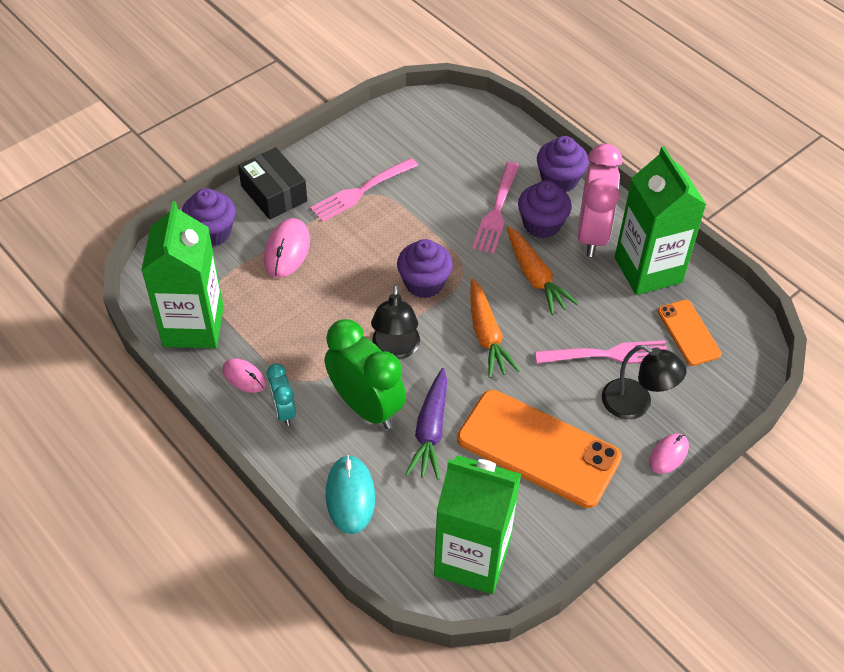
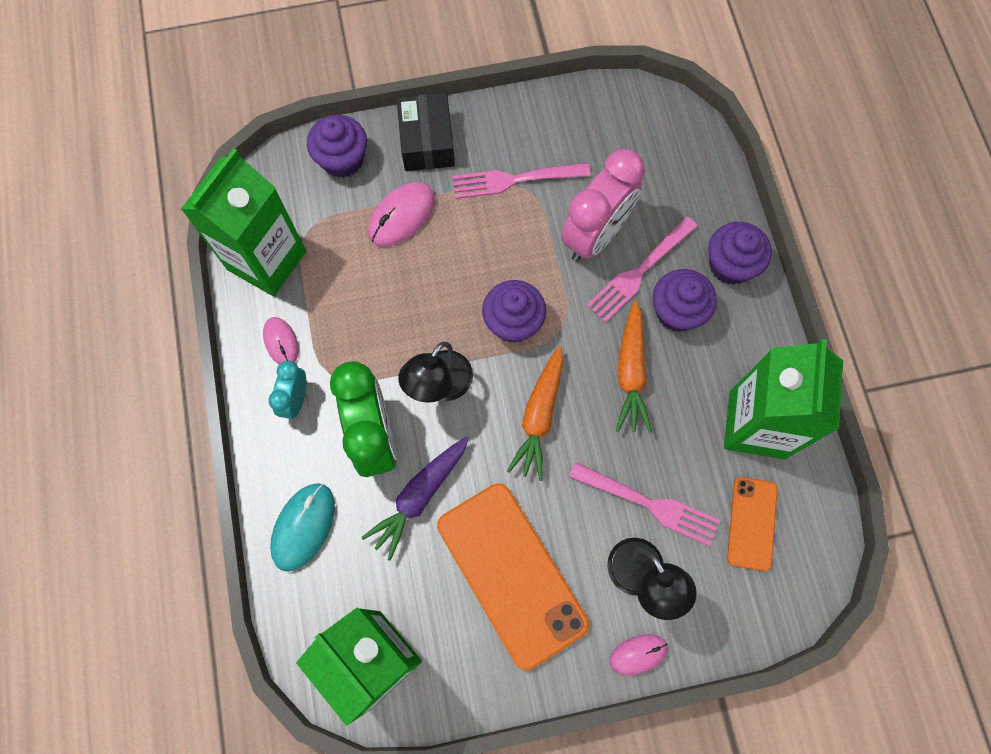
camera: 30 degrees right, 20 degrees up
(592, 234) = (723, 350): pink clock -> pink clock (595, 236)

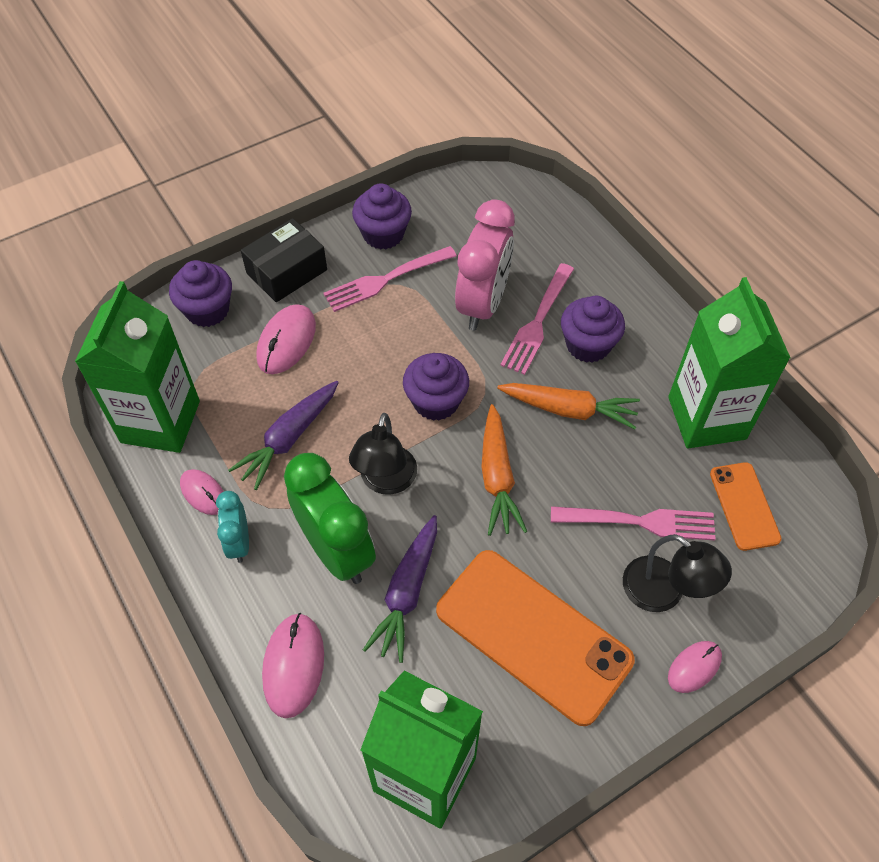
camera: 20 degrees left, 15 degrees down
(303, 527) = (293, 666): turquoise mouse -> pink mouse
(371, 314) = (289, 438): none -> purple carrot
(427, 141) = (286, 271): black box -> black box turned 75 degrees clockwise
(631, 372) = (568, 409): orange carrot -> orange carrot turned 60 degrees counterclockwise
(730, 265) = (618, 292): purple cupcake -> purple cupcake (383, 234)

